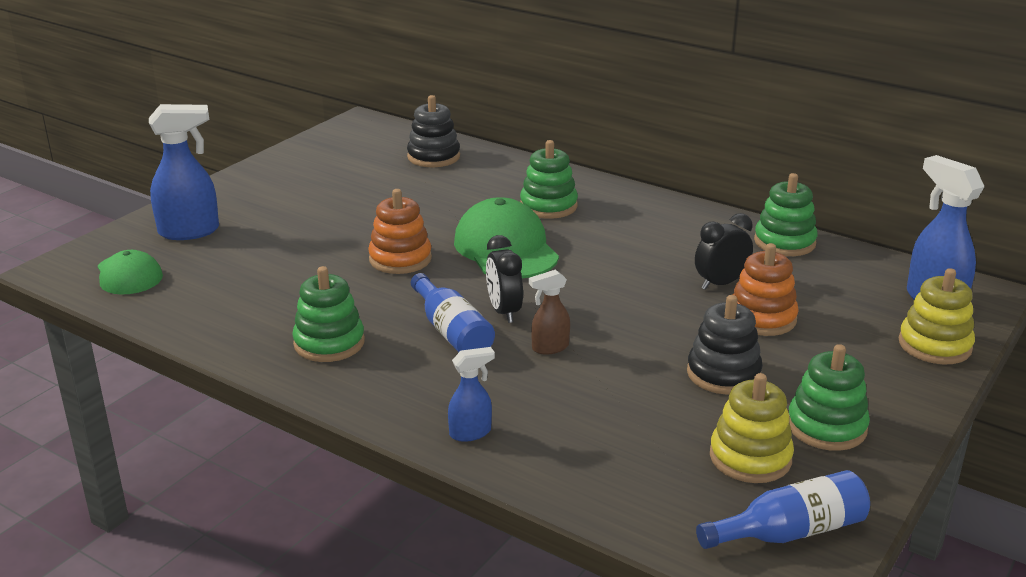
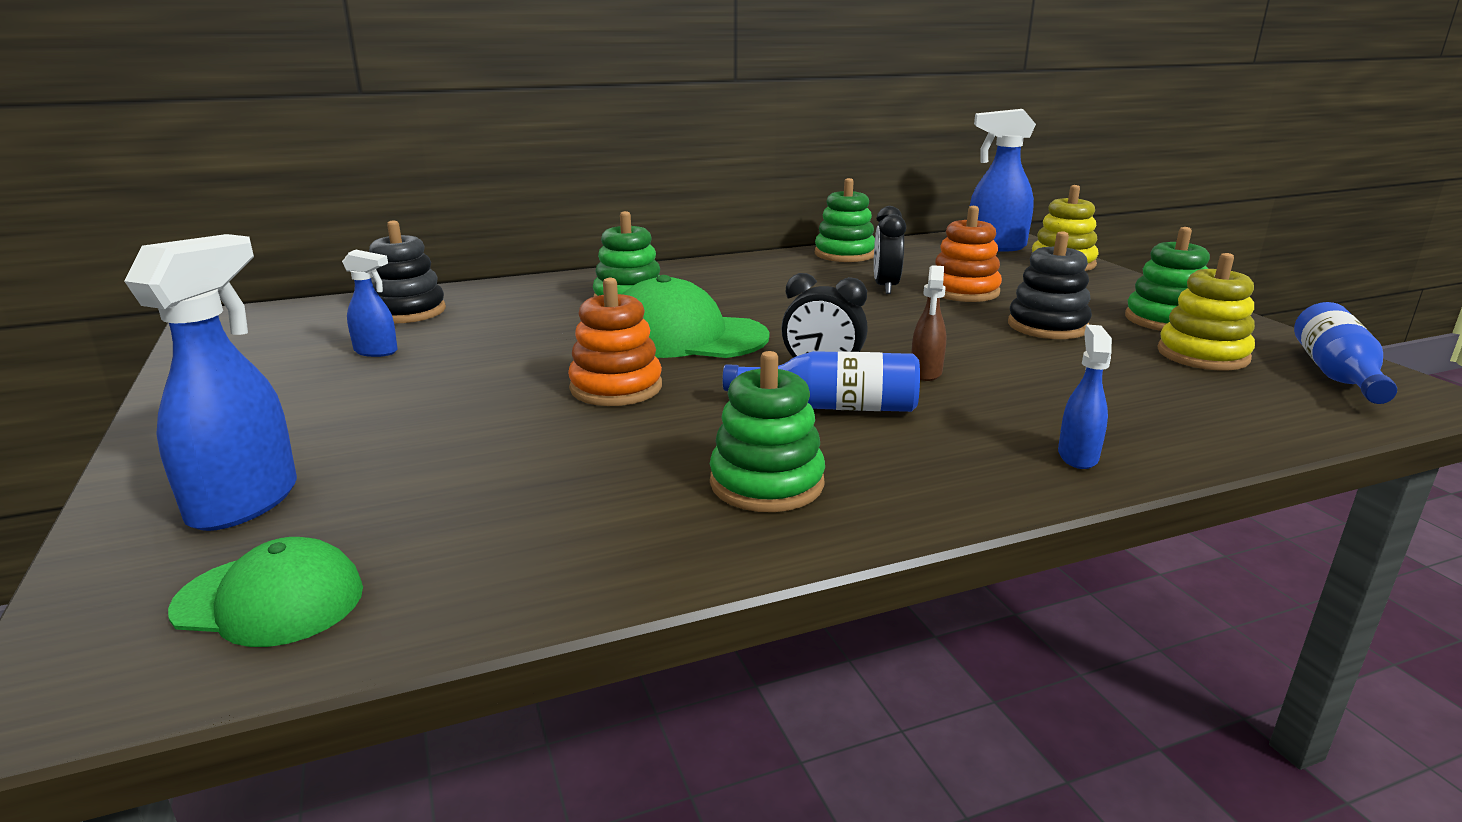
camera: 55 degrees left, 5 degrees down
(368, 178) = (376, 351): none -> blue spray bottle

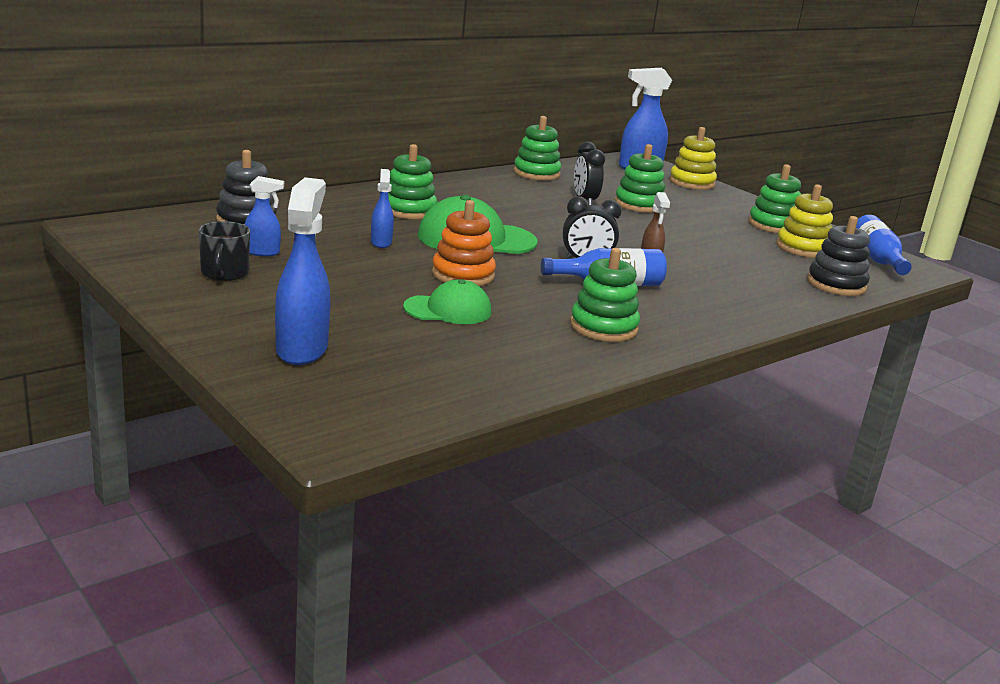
camera: 20 degrees left, 0 degrees up
(270, 600) = (385, 395): green cap -> green cap (448, 310)
(291, 379) = (224, 273): none -> black mug
(963, 291) = (639, 204): orange stacking toy -> green stacking toy
(1047, 326) = (705, 230): black stacking toy -> black stacking toy (836, 284)
(1077, 456) = (759, 307): blue spray bottle -> blue spray bottle (381, 242)

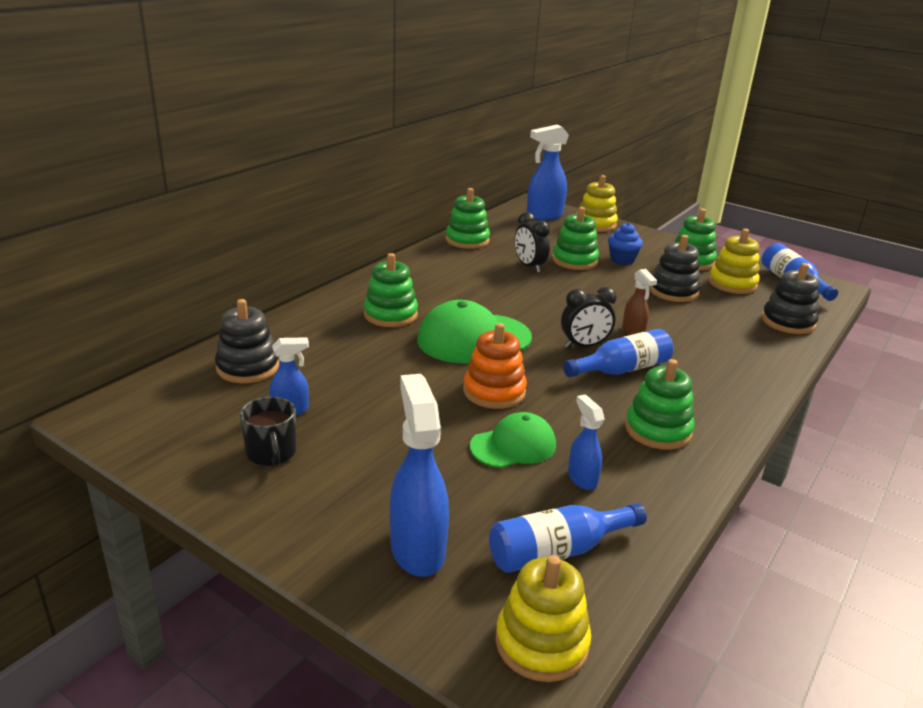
camera: 15 degrees left, 5 degrees up
(361, 419) = (541, 643): none -> yellow stacking toy
(381, 242) = (393, 366): blue spray bottle -> blue spray bottle (582, 478)
(426, 376) = (557, 551): none -> blue bottle
(693, 212) = (622, 259): none -> blue cupcake
(726, 242) = (673, 291): none -> black stacking toy

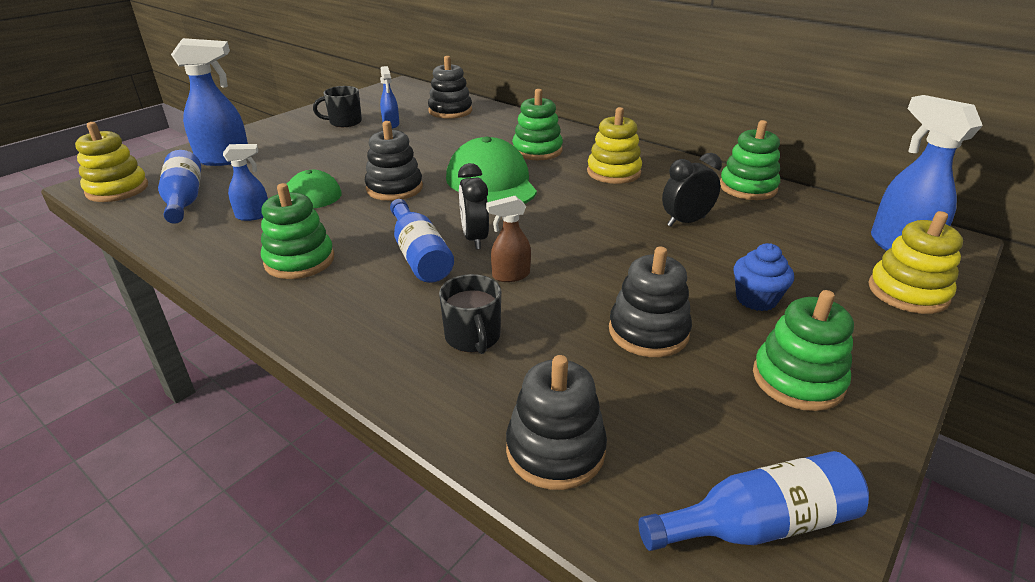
camera: 95 degrees right, 5 degrees up
(494, 392) = (394, 188): orange stacking toy -> black stacking toy
(574, 261) = (725, 256): green stacking toy -> none
(714, 345) = (473, 337): none -> black mug
(732, 284) = (710, 414): yellow stacking toy -> yellow stacking toy (613, 172)

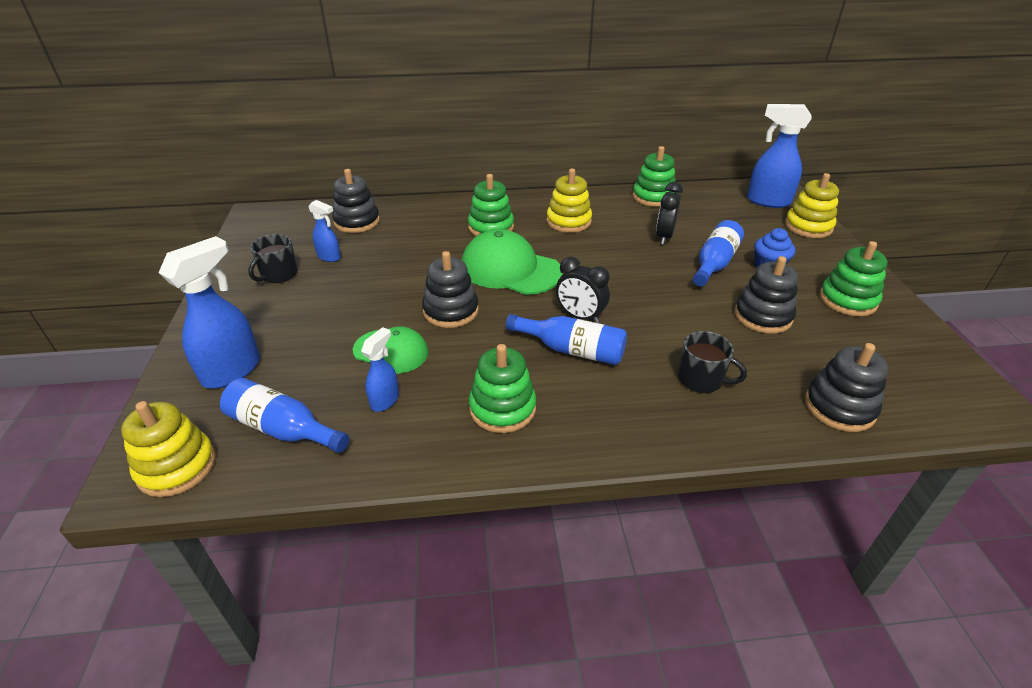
camera: 45 degrees left, 5 degrees up
(510, 275) = (646, 328): brown spray bottle -> none
(758, 524) = (940, 377): blue bottle -> blue bottle (714, 263)

